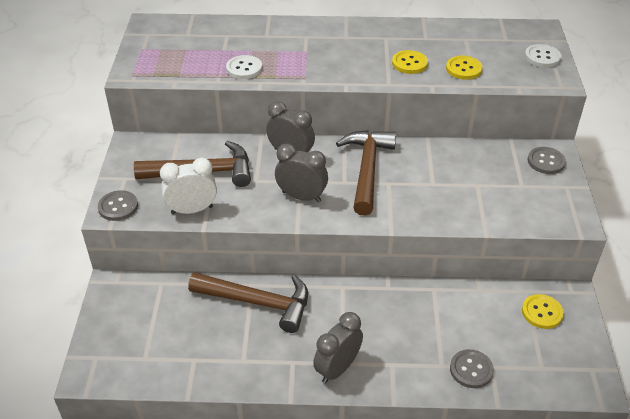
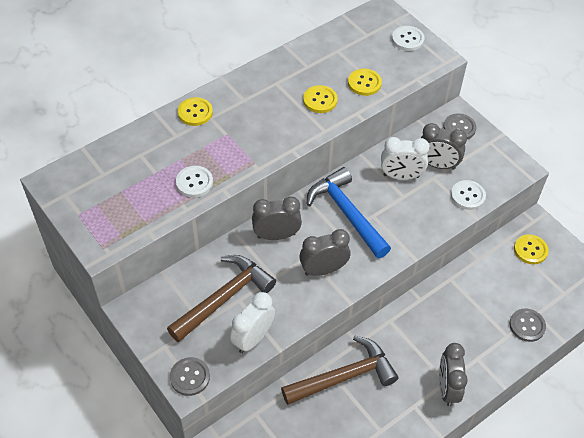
camera: 40 degrees left, 10 degrees up
(298, 28) = (195, 112): none -> yellow button
(367, 170) = (347, 213): brown hammer -> blue hammer
(447, 169) = (401, 176): none -> white clock
(492, 177) = (437, 165): none -> grey clock
(496, 214) = (467, 196): none -> white button

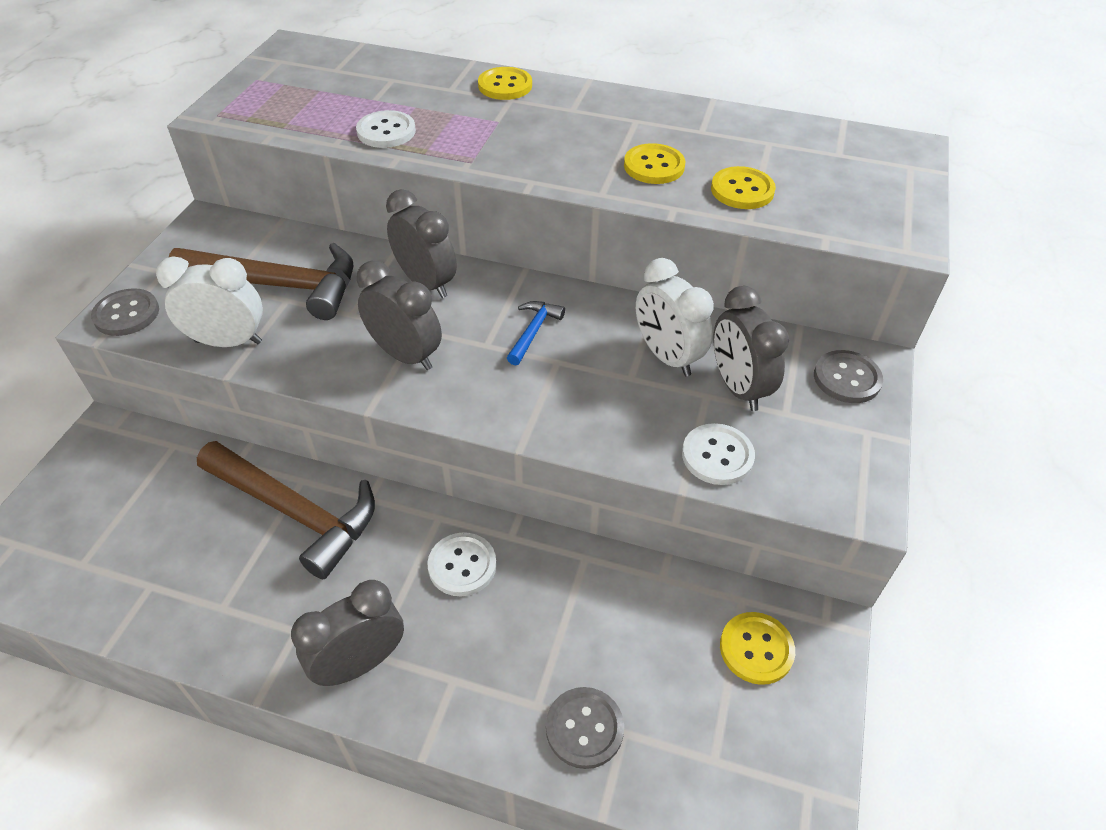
camera: 55 degrees right, 5 degrees down
(347, 213) = (533, 332): blue hammer -> blue hammer, size x0.45
(407, 39) = (892, 193): white button -> white button (462, 565)

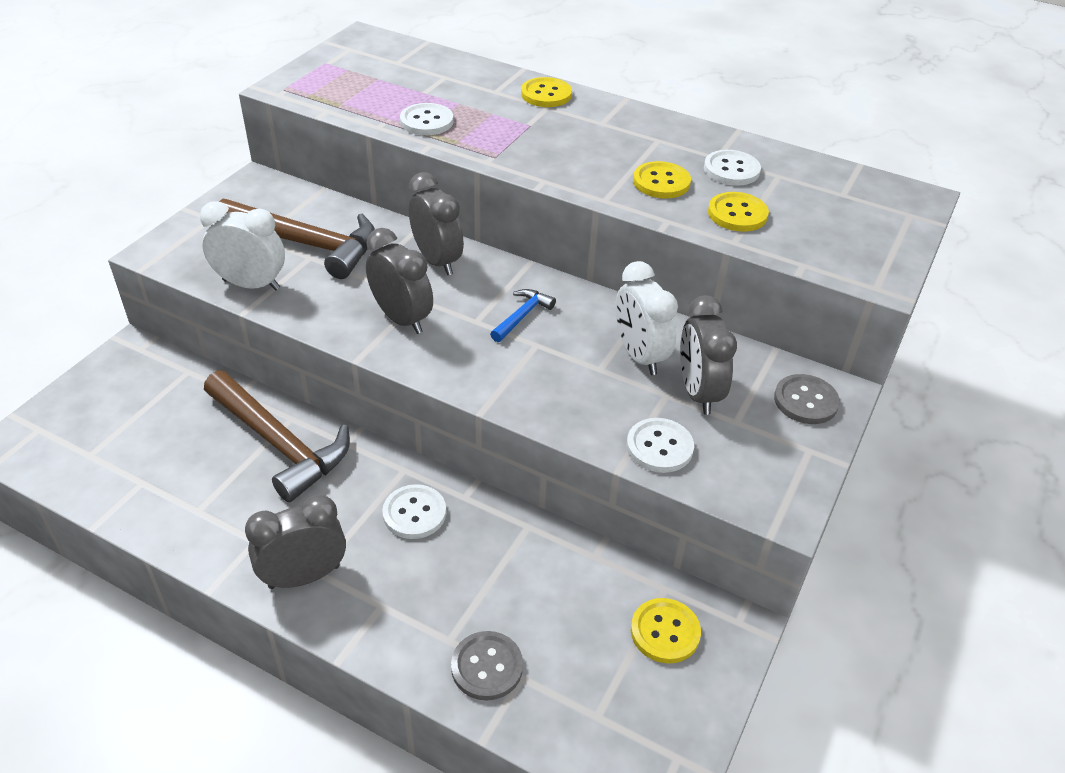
camera: 10 degrees right, 5 degrees down
(126, 314) = (171, 249): grey button -> none
(720, 143) = (731, 170): none -> white button

